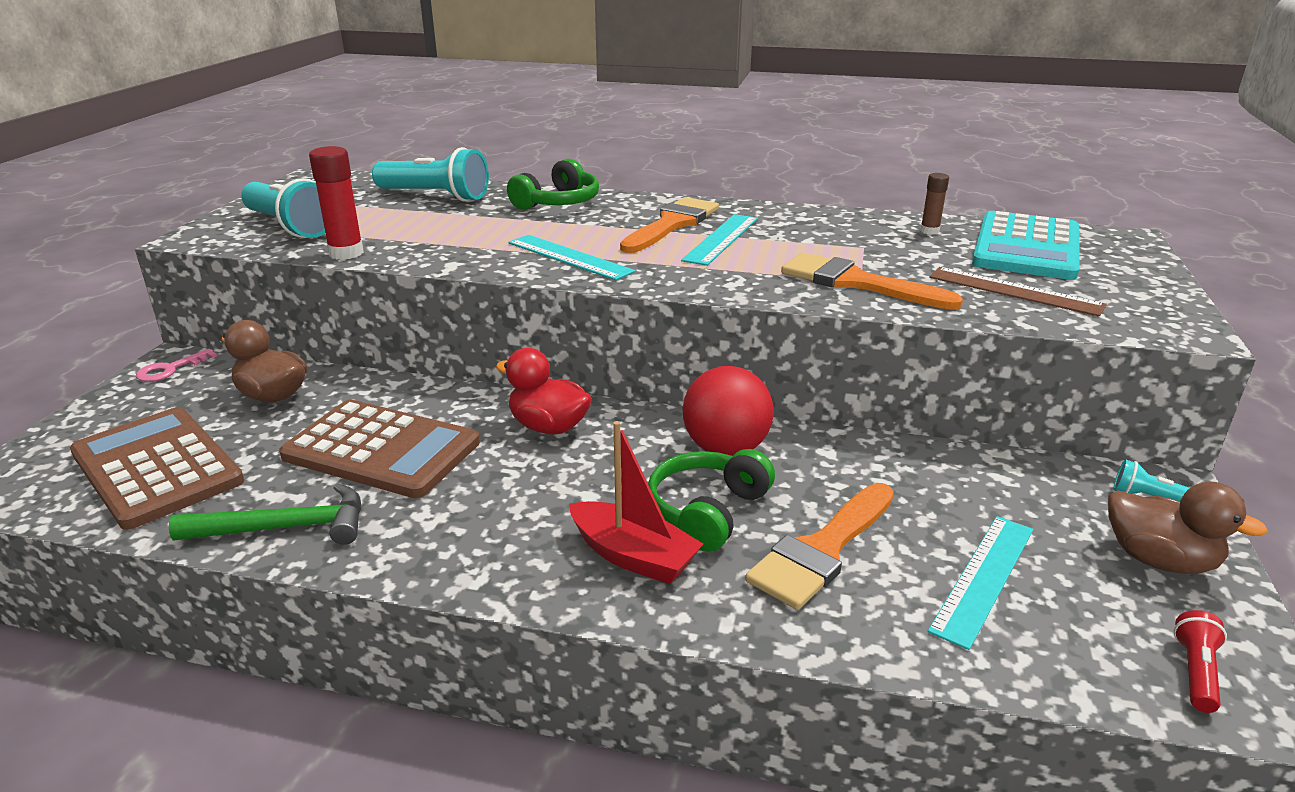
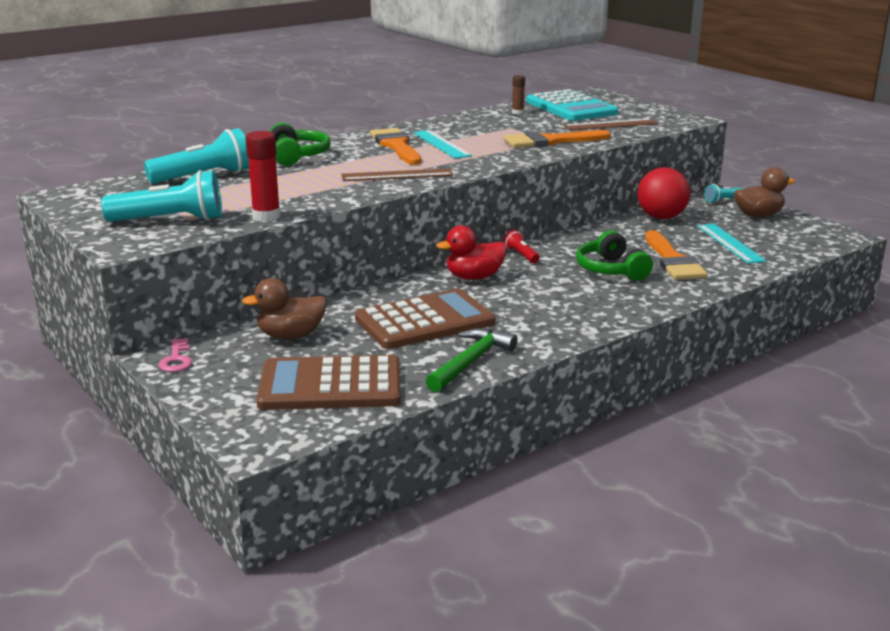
camera: 50 degrees left, 5 degrees down
(569, 257) = (397, 175): turquoise ruler -> brown ruler
(633, 556) = (623, 294): red boat -> none
(725, 448) = (564, 249): red ball -> red ball (661, 217)
(1195, 672) = (818, 237): red flashlight -> red flashlight (521, 255)

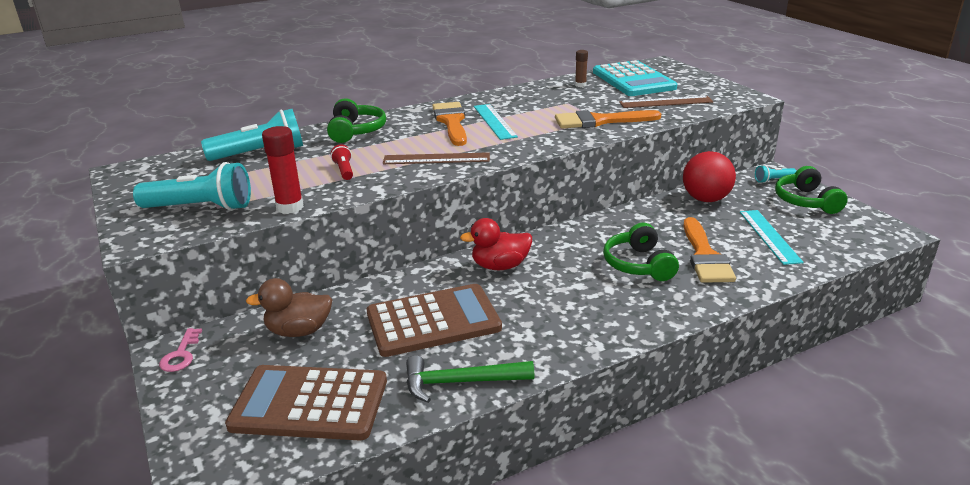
camera: 10 degrees right, 5 degrees up
(471, 362) = (460, 382): green hammer -> green hammer turned 135 degrees counterclockwise
(521, 255) = (554, 240): red flashlight -> red flashlight (344, 170)
(758, 215) = (806, 201): brown duck -> green headphones

